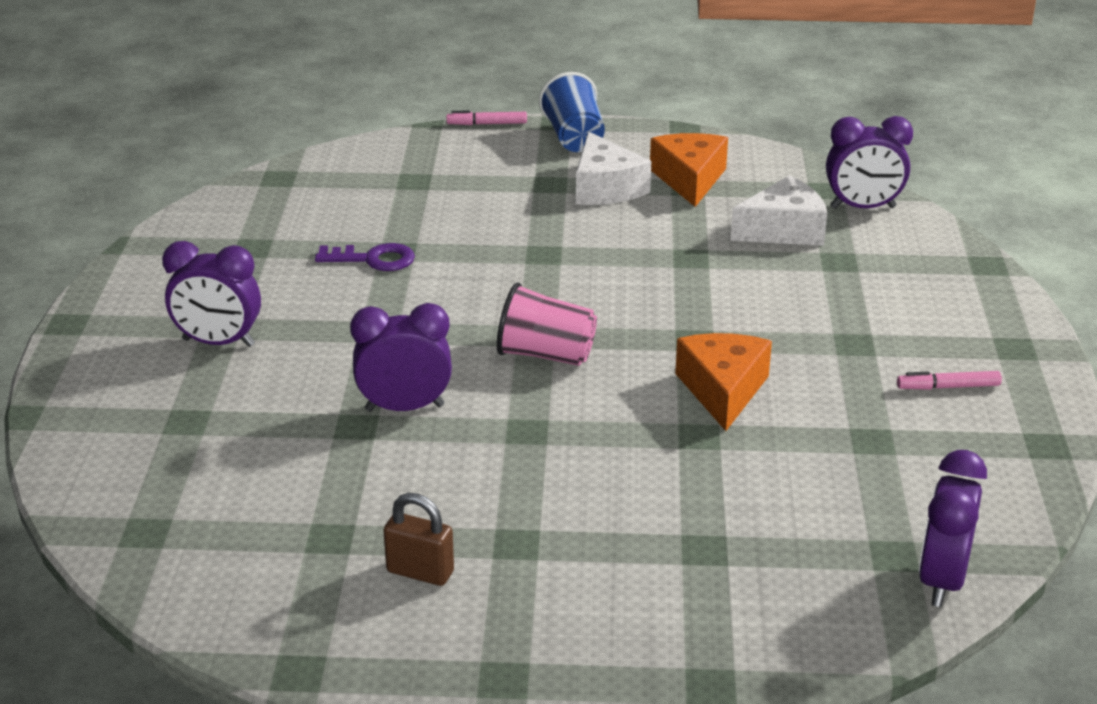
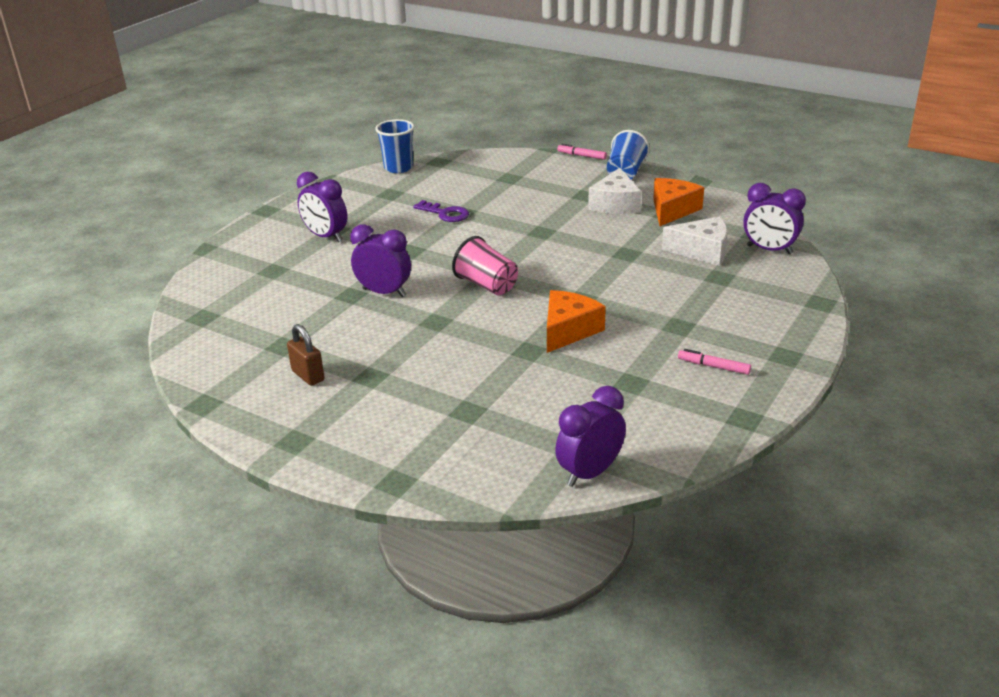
camera: 30 degrees right, 0 degrees up
(223, 201) = (398, 168): none -> blue cup

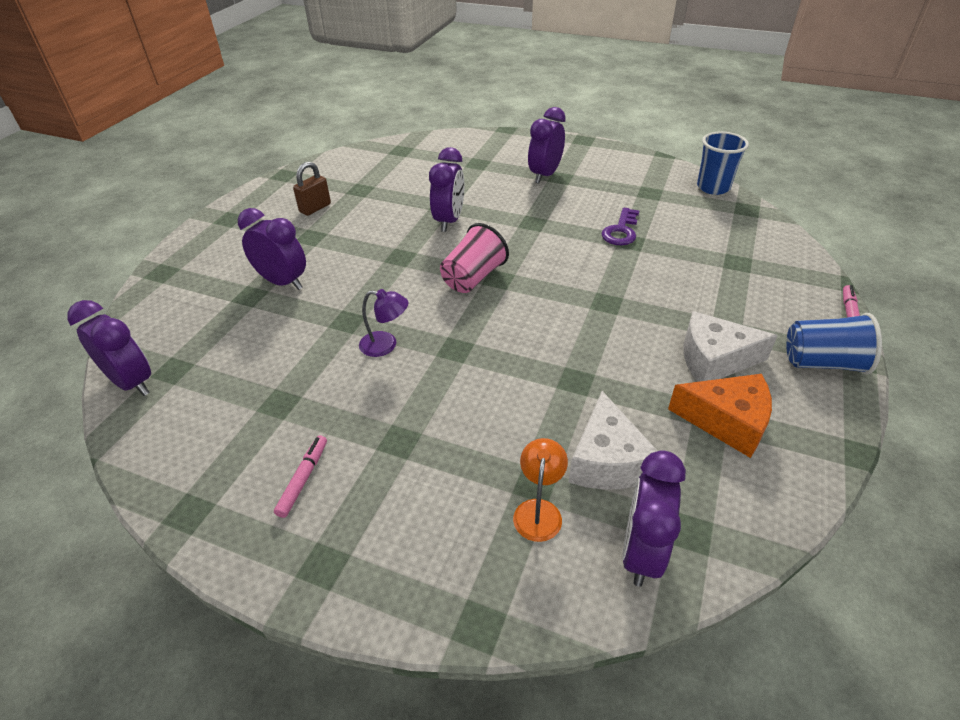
camera: 80 degrees right, 10 degrees up
(452, 390) = (283, 282): none -> purple clock
(568, 330) = (386, 345): orange cheese -> purple lamp
(741, 277) = (539, 510): none -> orange lamp

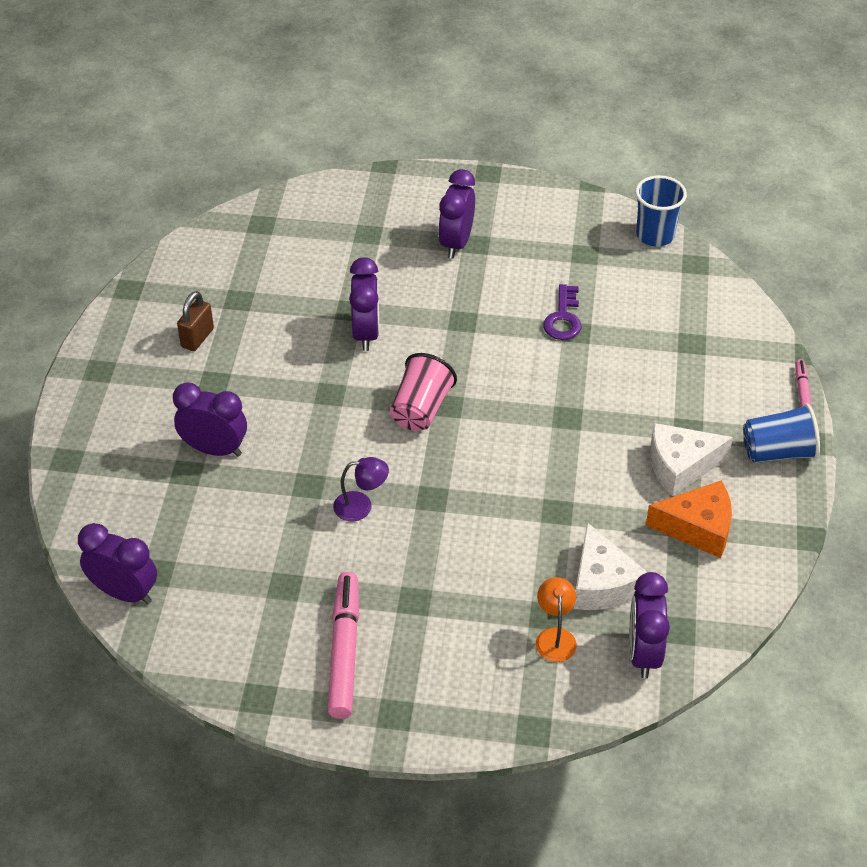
camera: 15 degrees left, 5 degrees up
(303, 479) = (344, 650): pink marker -> pink marker, size x1.93

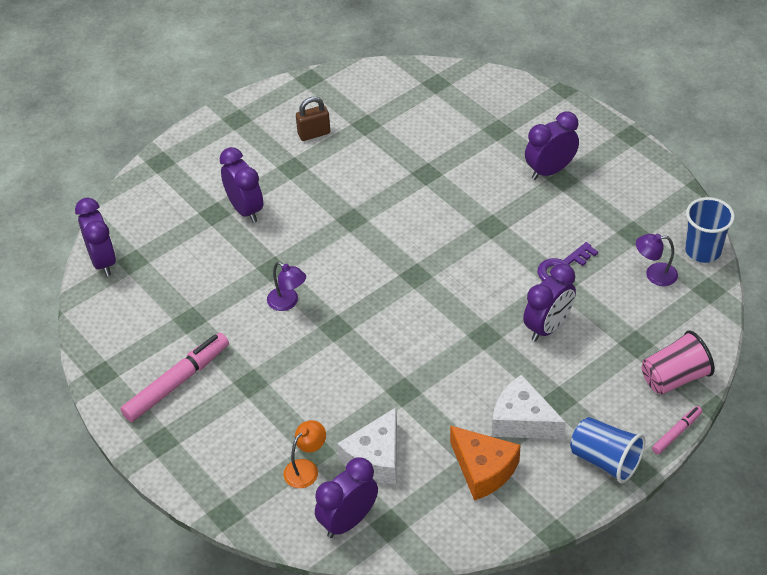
camera: 45 degrees right, 0 degrees up
(366, 333) = (419, 195): purple clock -> purple clock (548, 327)
(421, 409) = (395, 266): pink cup -> pink cup (674, 378)
(641, 278) = (654, 274): none -> purple lamp

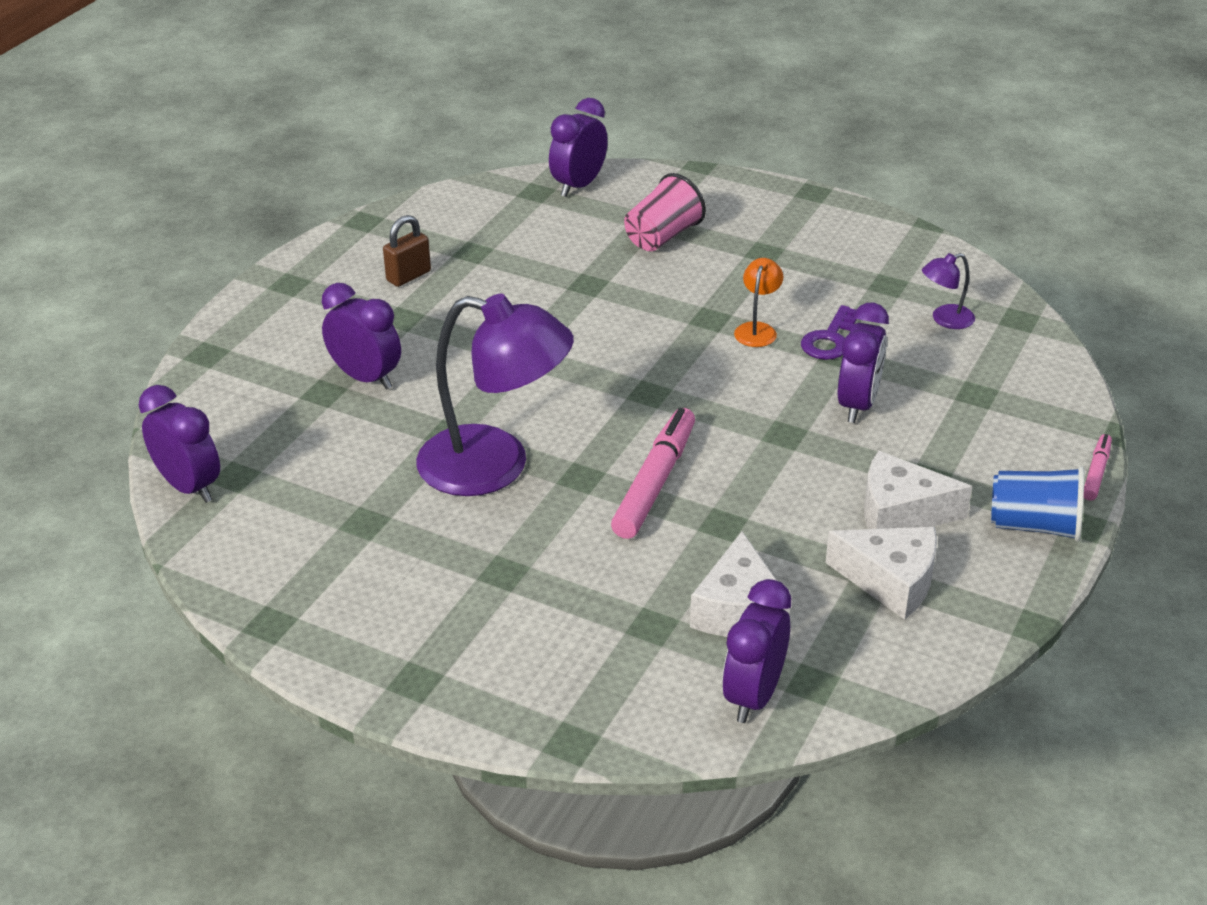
camera: 25 degrees left, 10 degrees down
(177, 382) = (394, 602): pink marker -> pink marker (655, 482)
(288, 302) = (495, 466): purple lamp -> purple lamp, size x2.35
(306, 468) = (651, 651): orange lamp -> orange lamp (757, 329)
(483, 469) = (890, 581): orange cheese -> white cheese
(550, 171) = (742, 247): purple clock -> purple clock (578, 186)
(674, 378) = (1049, 416): pink cup -> pink cup (662, 237)
(703, 251) = (982, 283): blue cup -> none

